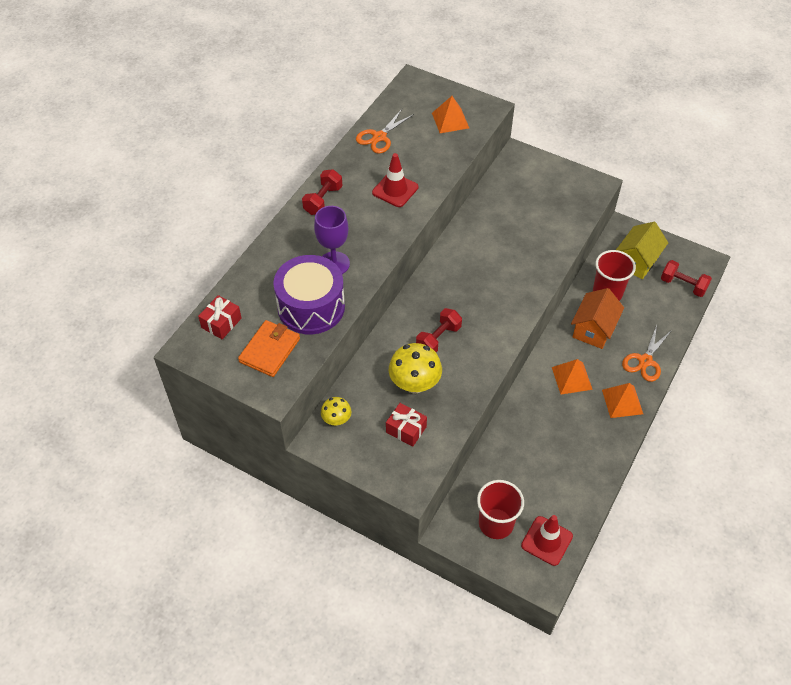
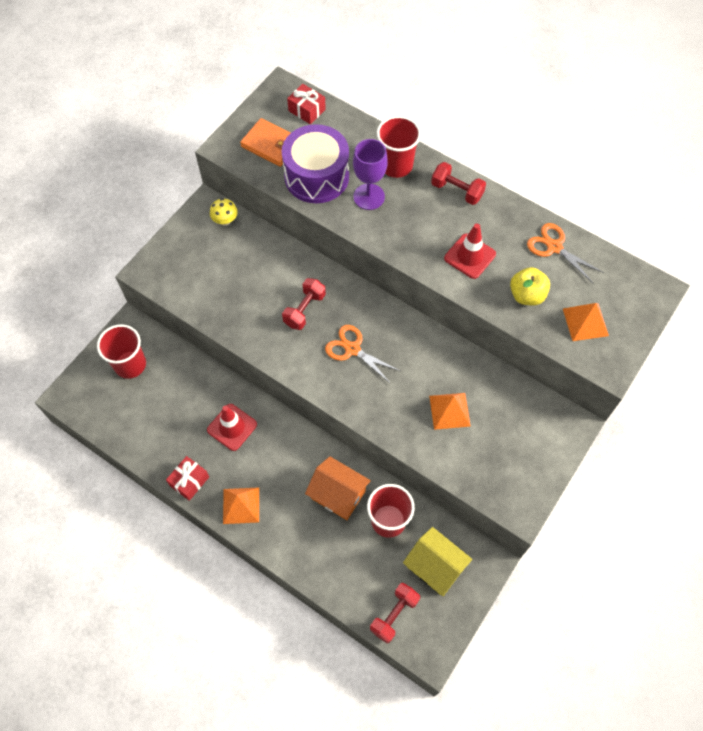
camera: 95 degrees right, 10 degrees up
(294, 245) = (396, 165): none -> red cup
(406, 429) = (205, 273): red gift -> red gift (189, 481)
(414, 384) = (254, 284): yellow mushroom -> none
(430, 154) = (526, 295): none -> yellow apple
(438, 338) = (304, 310): red dumbbell -> red dumbbell turned 75 degrees clockwise
(546, 541) = (104, 404): red traffic cone -> red traffic cone (232, 427)
(571, 378) = (277, 459): orange pyramid -> orange pyramid (449, 410)
(645, 361) = (289, 542): orange scissors -> orange scissors (352, 349)

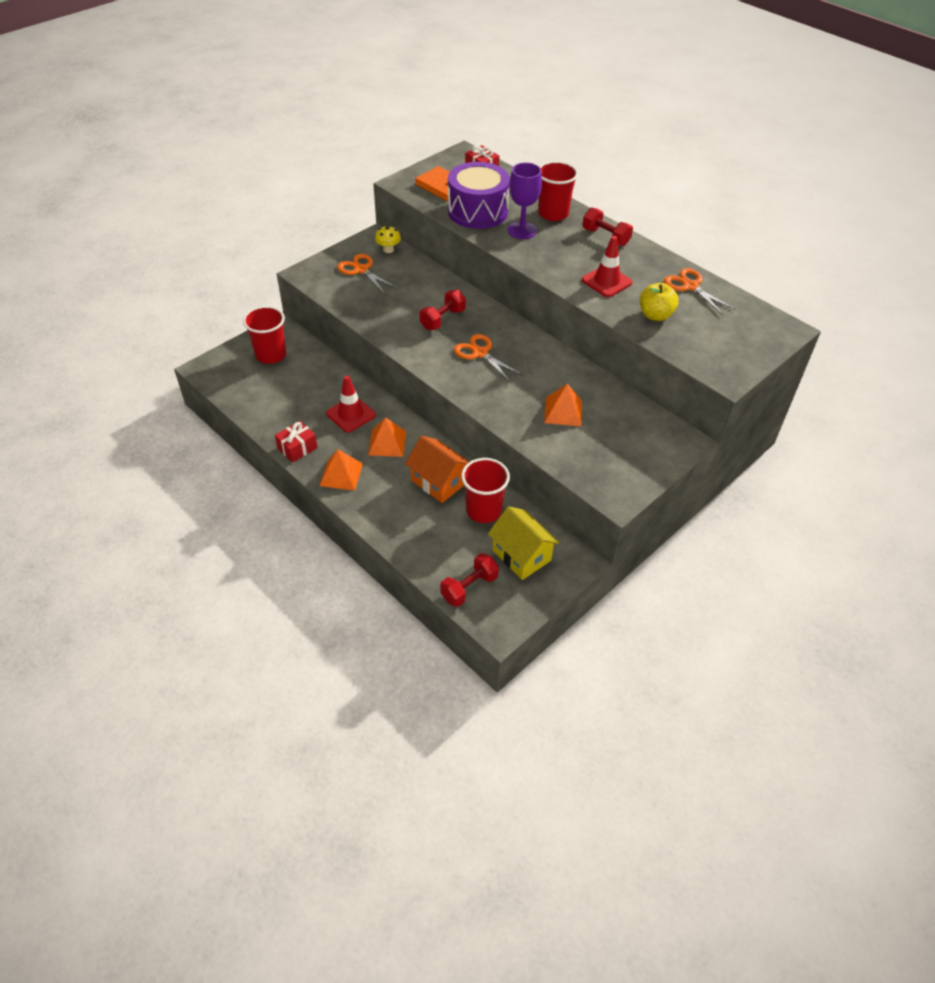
camera: 10 degrees right, 15 degrees down
(204, 255) = (361, 270): none -> orange scissors
(585, 322) = (709, 341): orange pyramid -> orange pyramid (387, 443)

